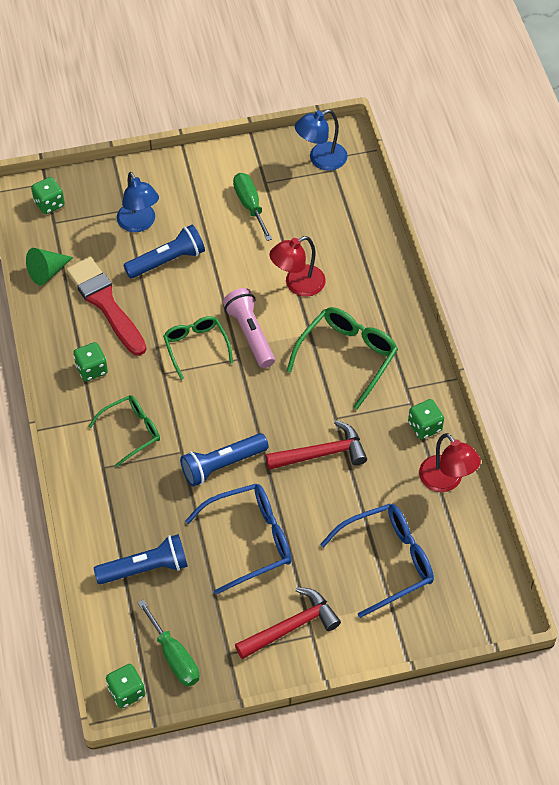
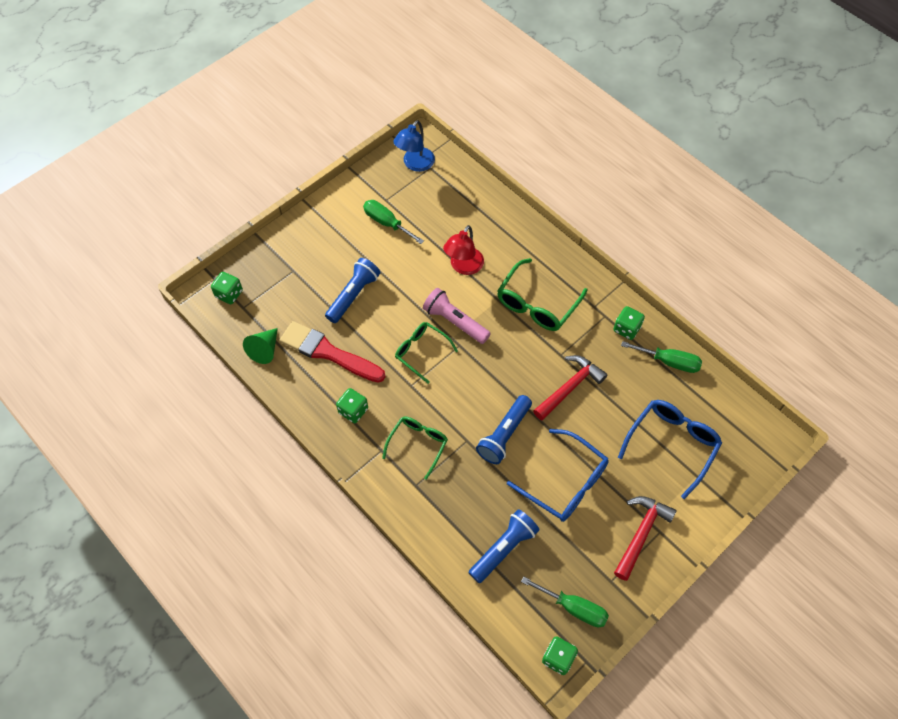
camera: 30 degrees left, 5 degrees up
(139, 224) = (312, 276): blue lamp -> none
(250, 540) = (565, 483): blue glasses -> blue glasses turned 90 degrees clockwise
(347, 357) = (537, 304): green glasses -> green glasses turned 150 degrees counterclockwise
(446, 481) = (669, 362): red lamp -> green screwdriver

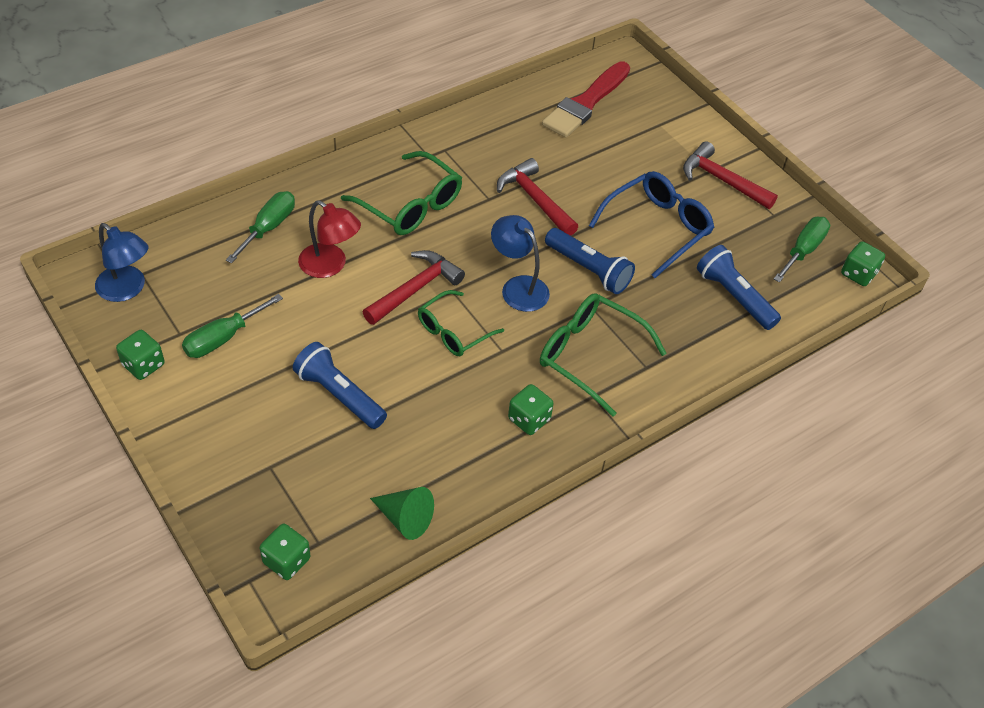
camera: 85 degrees left, 10 degrees down
(328, 352) = (429, 437): red brush -> red brush (586, 103)
(418, 444) = (590, 356): green glasses -> green glasses, size x1.50
(455, 322) = (415, 289): pink flashlight -> red hammer
(473, 388) = (518, 287): none -> blue lamp
(626, 329) = (467, 136): green dice -> green dice (143, 365)
(669, 362) = (518, 112): green screwdriver -> green screwdriver (269, 227)
(672, 444) = (621, 134): blue glasses -> none

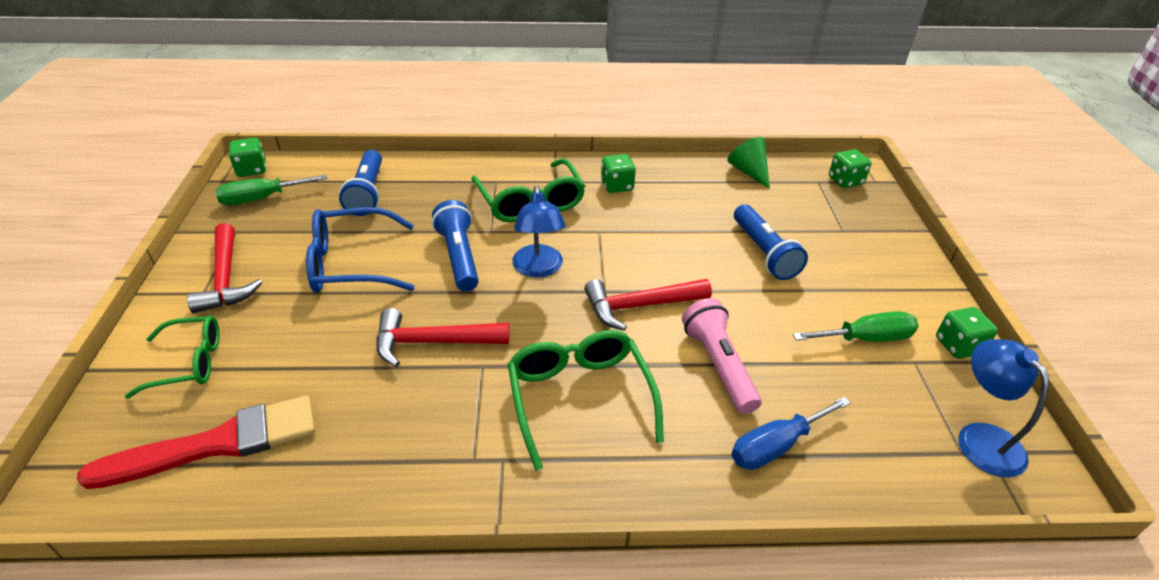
camera: 145 degrees left, 10 degrees down
(269, 227) = (776, 446): green screwdriver -> blue screwdriver
(330, 266) = (718, 365): red lamp -> pink flashlight
(453, 331) = (630, 259): green glasses -> green glasses (189, 363)
(535, 199) = (433, 342): red hammer -> red hammer turned 90 degrees clockwise

